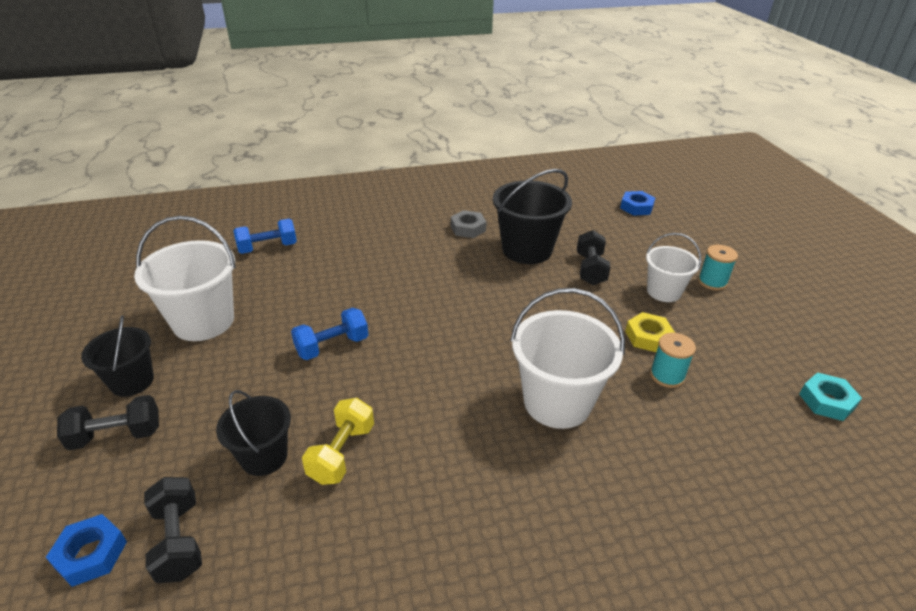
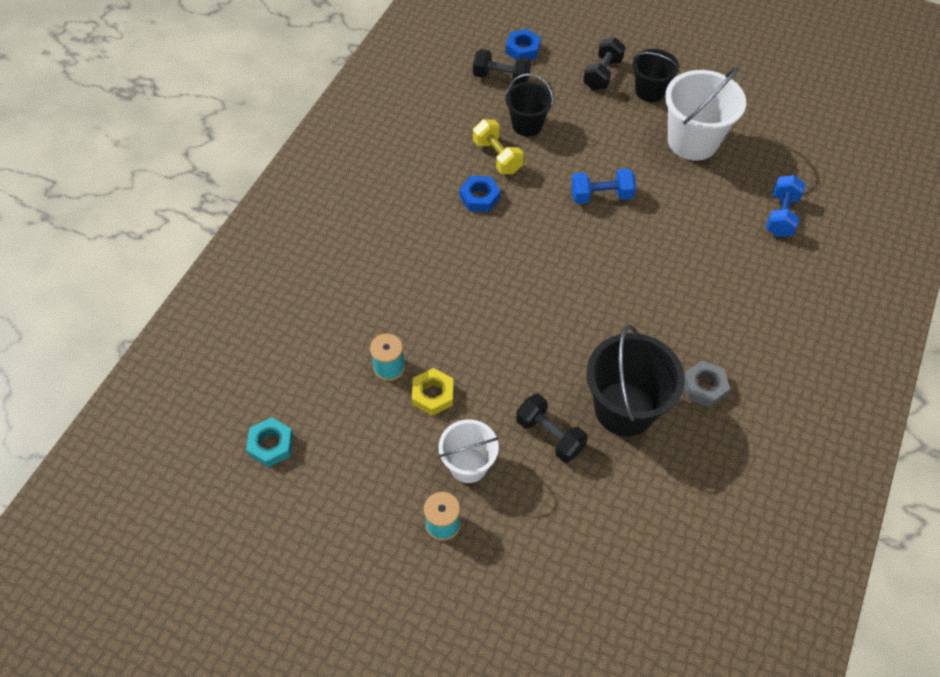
camera: 130 degrees right, 20 degrees up
(332, 346) = (601, 196): blue dumbbell -> blue dumbbell turned 75 degrees clockwise
(557, 402) = (432, 282): white bucket -> none
(636, 207) = (623, 600): blue nut -> blue nut (479, 197)

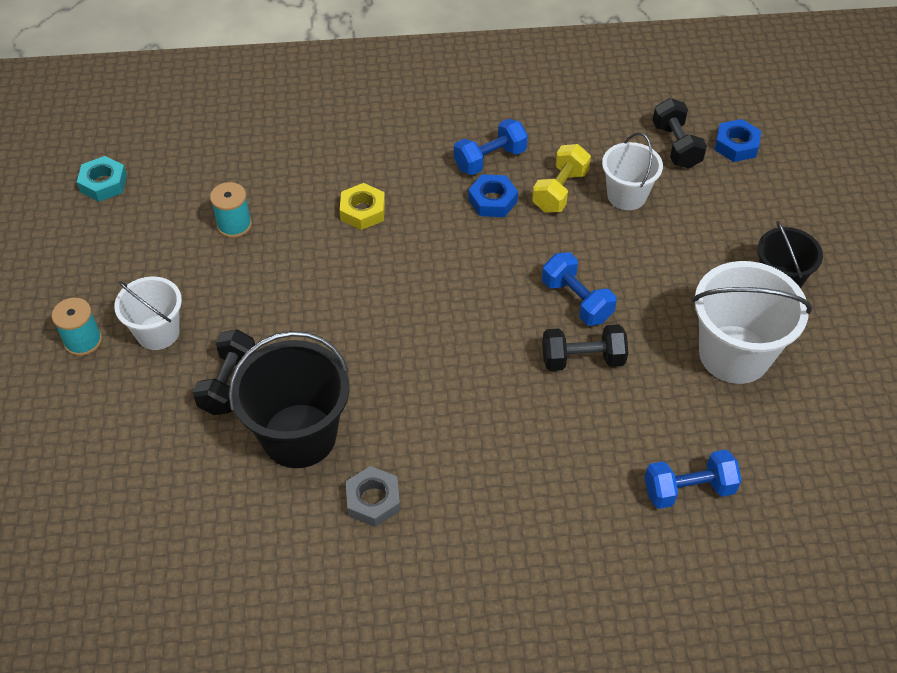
camera: 60 degrees right, 5 degrees down
(433, 394) = (222, 271): yellow nut -> yellow nut (363, 211)
(439, 180) = (490, 159): none -> blue dumbbell
(527, 125) = (626, 195): black bucket -> white bucket
(602, 74) = (764, 228): black dumbbell -> black dumbbell (582, 359)

